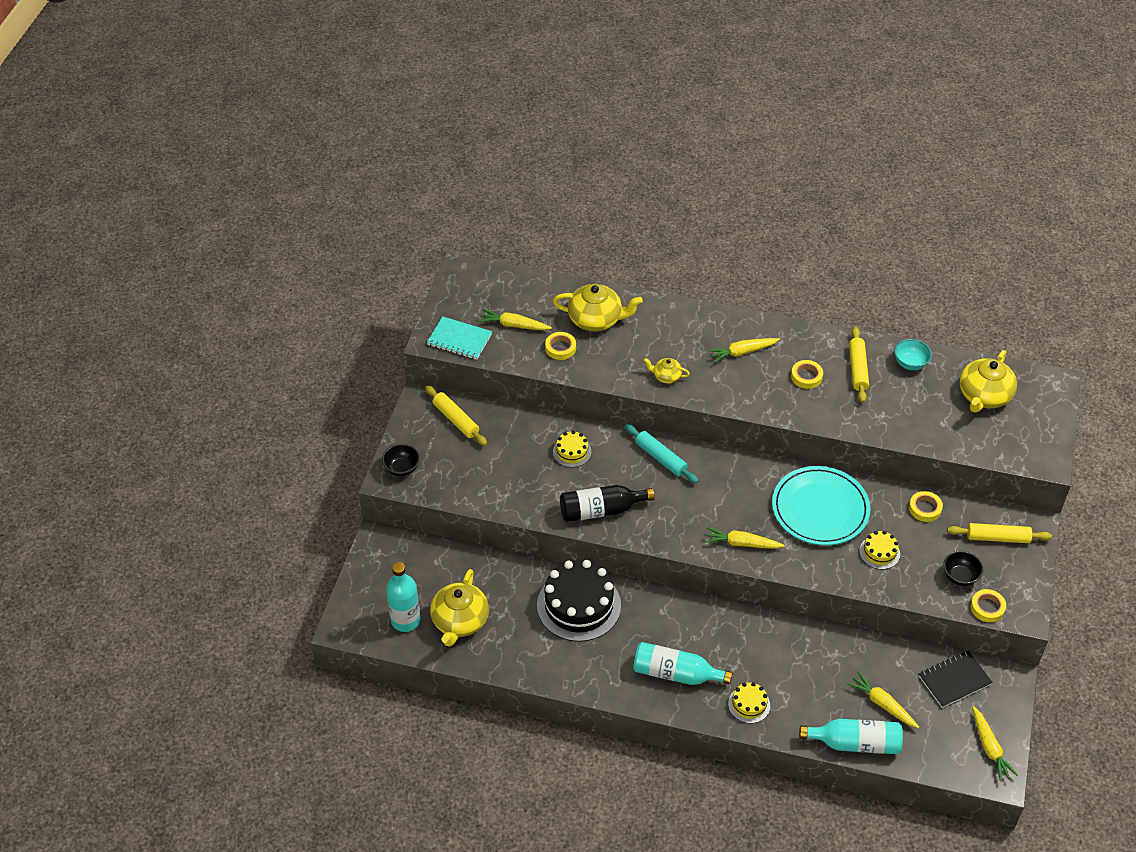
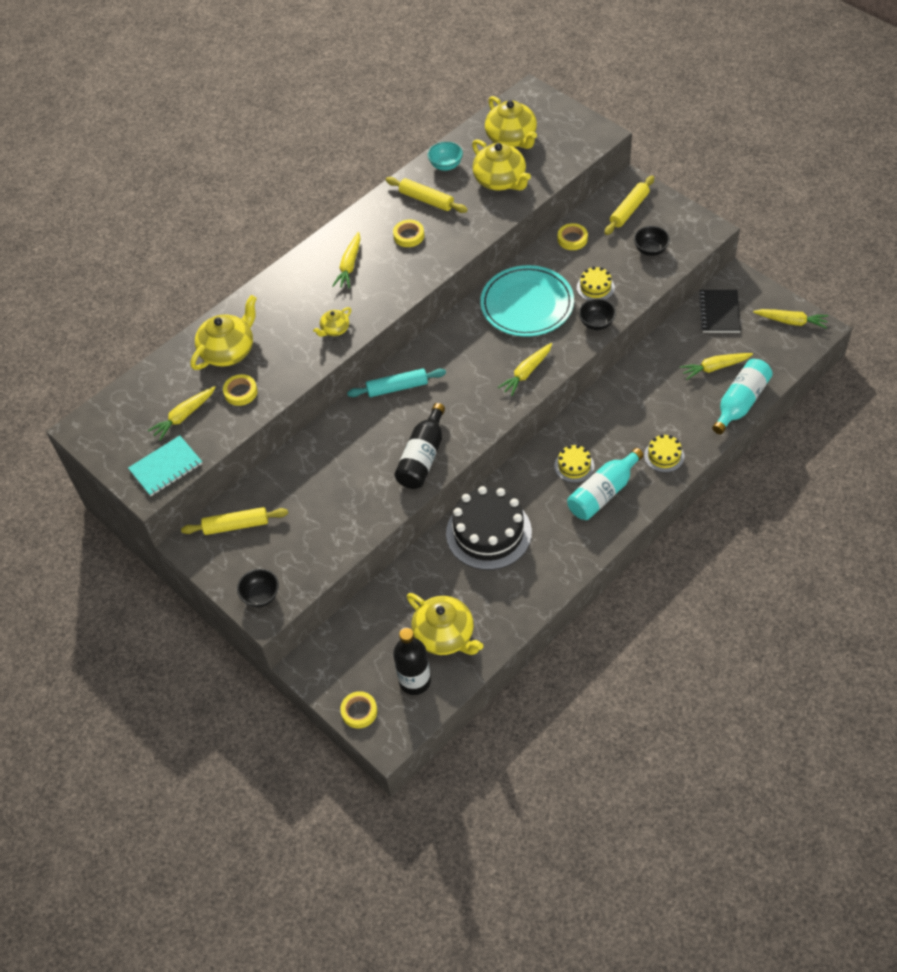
camera: 55 degrees left, 5 degrees up
(405, 620) = (415, 681): turquoise bottle -> black bottle
(572, 452) = (342, 450): yellow cake -> yellow cake (574, 466)
(837, 572) = (596, 323): none -> black bowl
(924, 411) = (500, 180): none -> yellow teapot
(987, 608) = (689, 248): yellow tape -> yellow tape (359, 711)

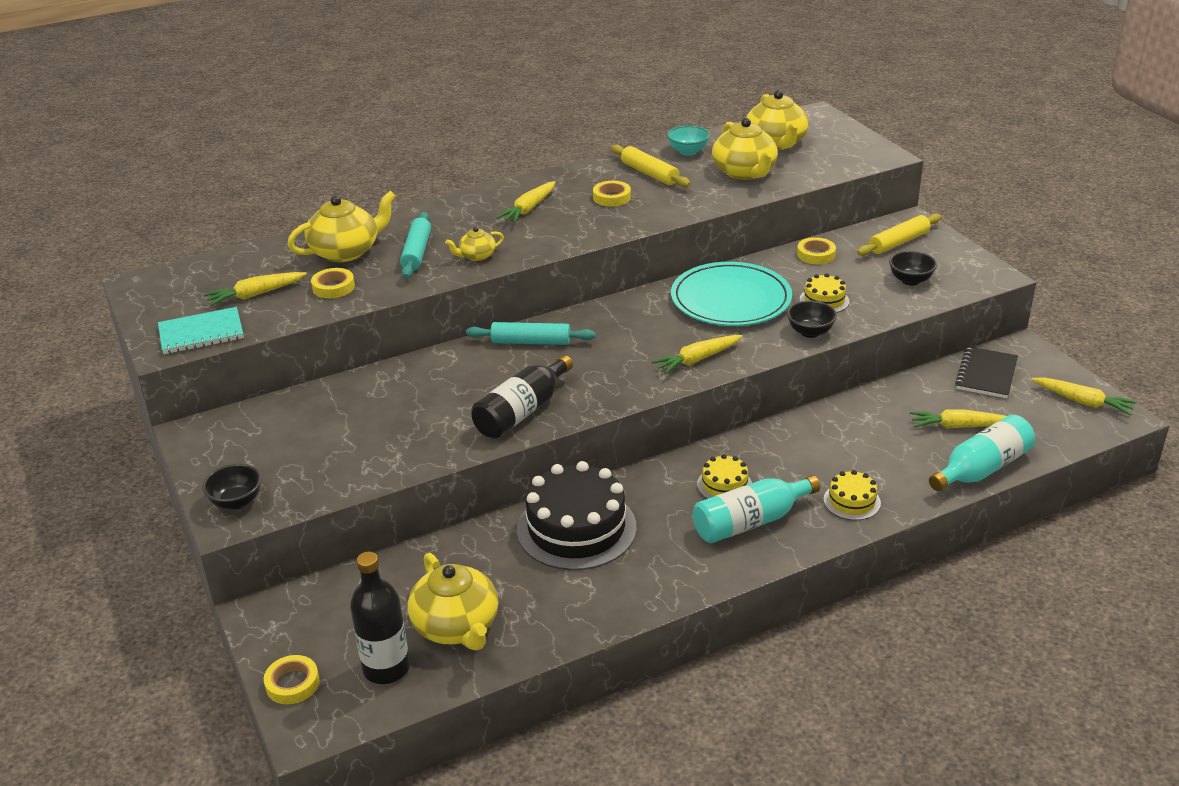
camera: 15 degrees right, 20 degrees down
(236, 525) = (257, 427): yellow rolling pin -> none
(285, 338) = (416, 252): none -> turquoise rolling pin

